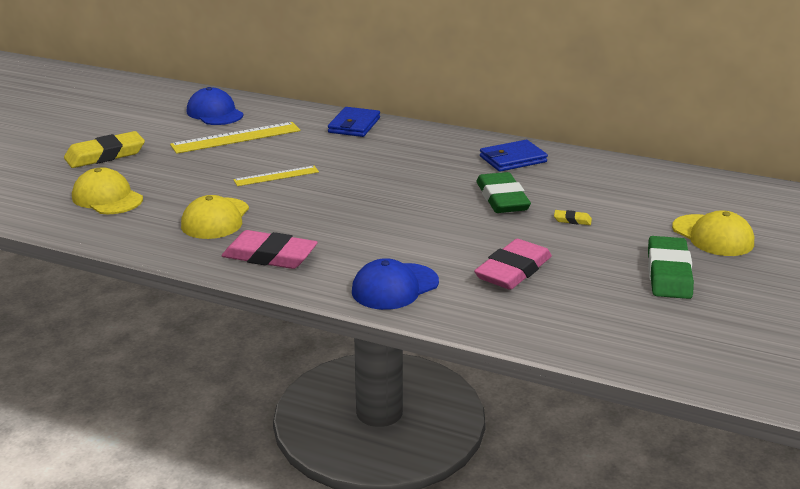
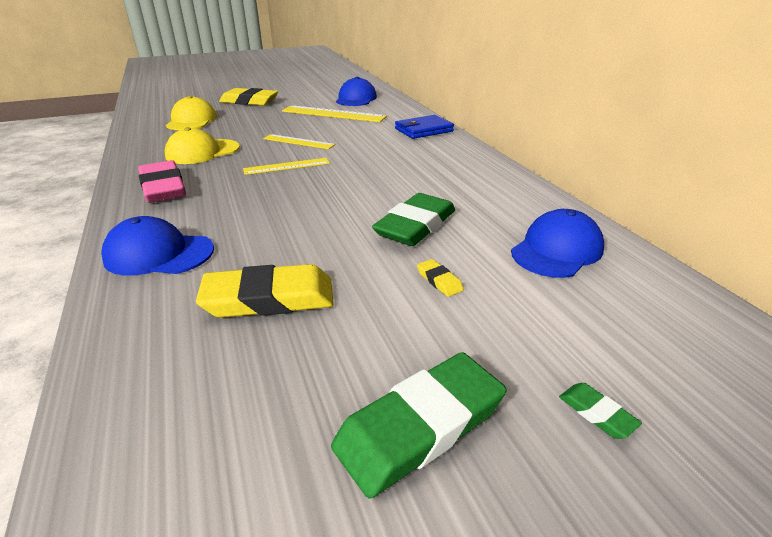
camera: 45 degrees right, 5 degrees up
(322, 199) = (287, 166): none -> yellow ruler
(513, 159) = (500, 197): blue wallet -> none
(513, 270) = (269, 298): pink eraser -> yellow eraser
(595, 178) = (557, 250): none -> blue cap
(713, 236) = (597, 413): yellow cap -> green eraser

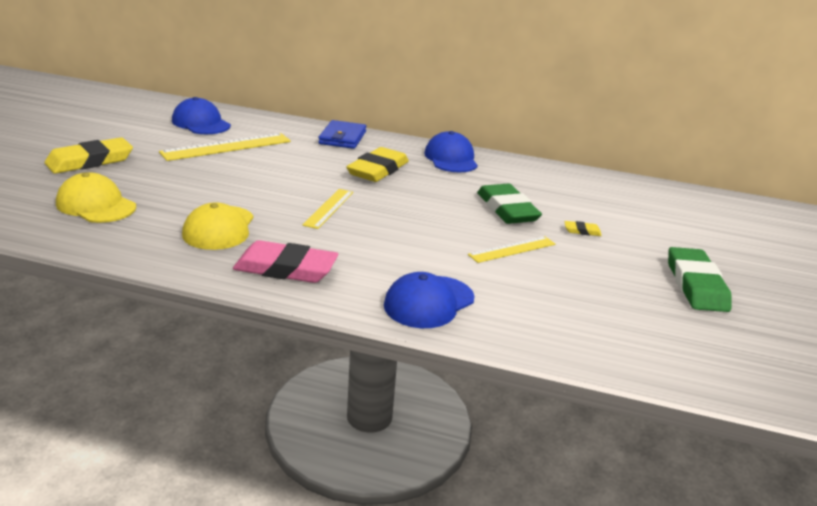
camera: 55 degrees left, 5 degrees down
(269, 298) = (544, 283): yellow eraser -> yellow eraser (378, 170)
(298, 142) = (275, 185): yellow ruler -> yellow ruler (512, 249)
(557, 250) = (587, 190): blue cap -> blue cap (451, 158)
(597, 413) = (718, 247): green eraser -> none

